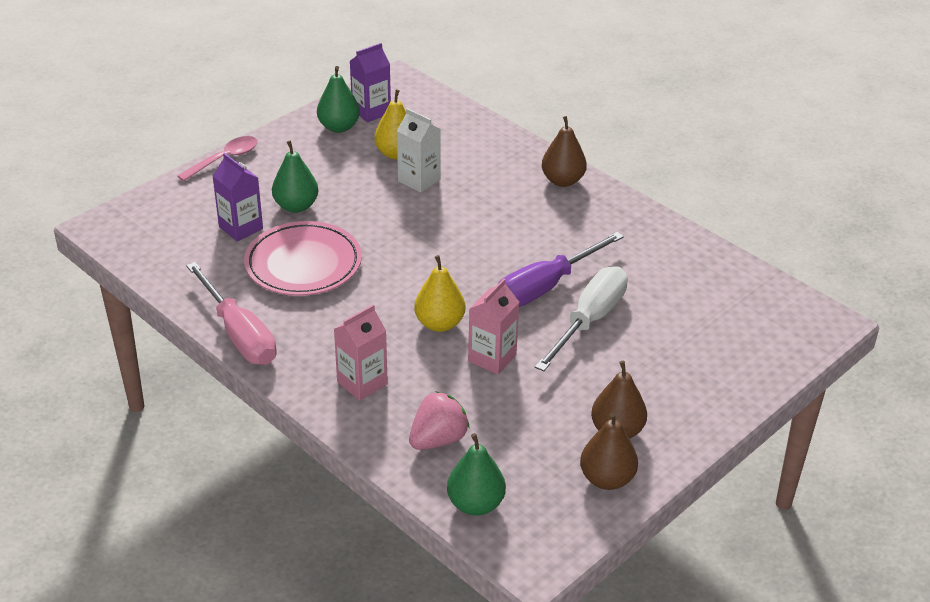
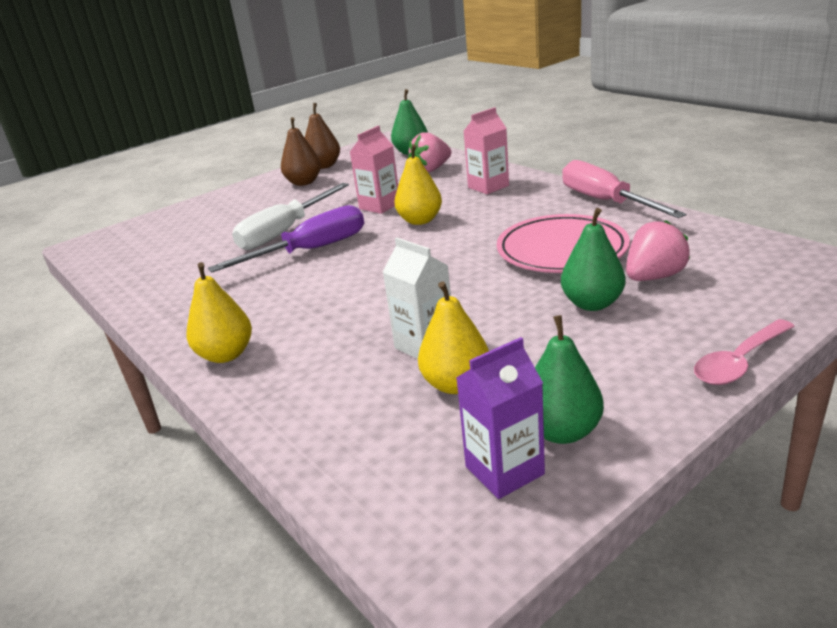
camera: 170 degrees left, 10 degrees down
(241, 228) = (654, 277): purple carton -> pink strawberry
(562, 180) = (226, 355): brown pear -> yellow pear

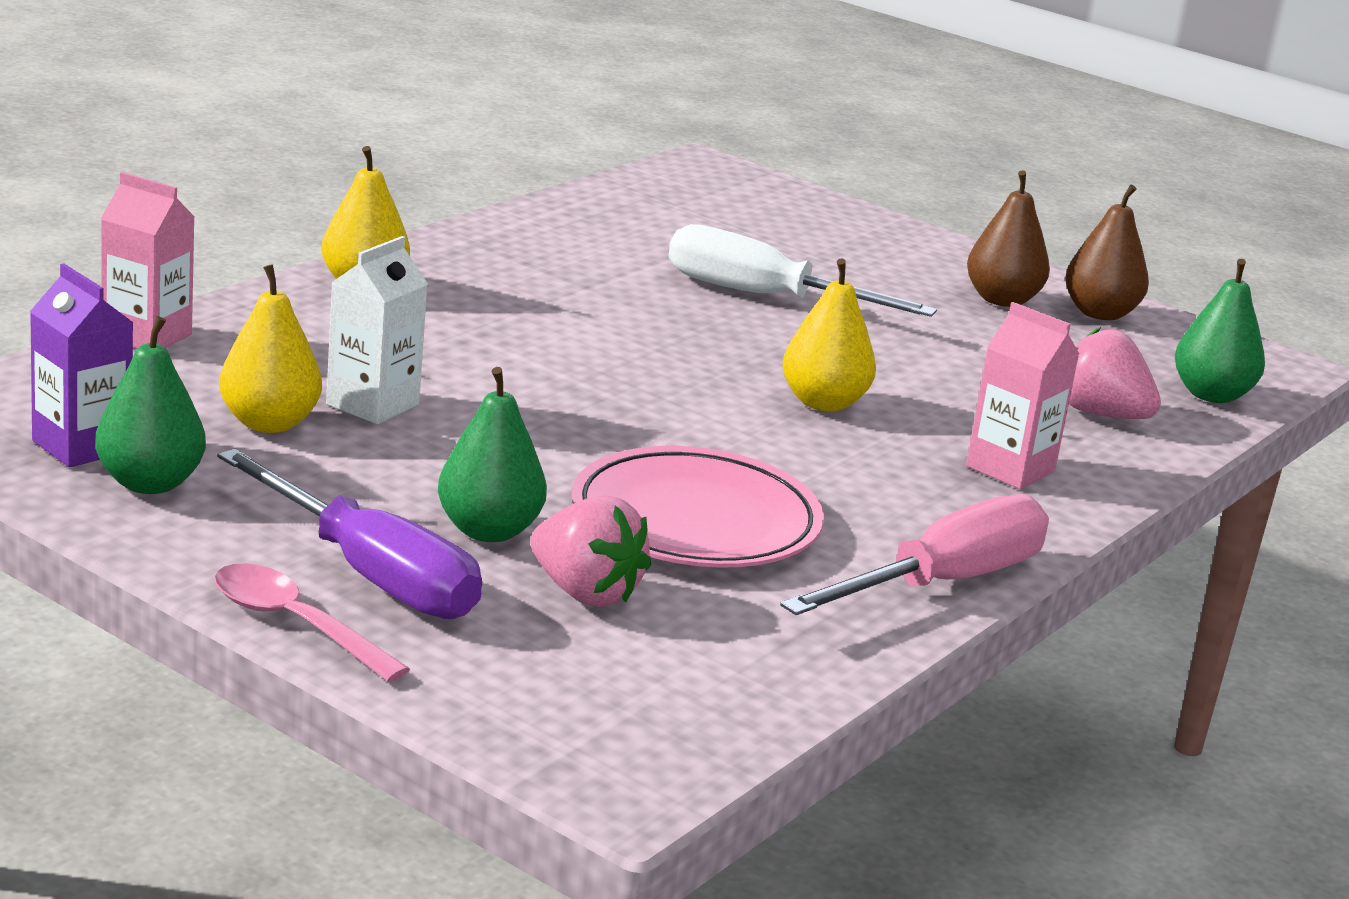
camera: 70 degrees right, 5 degrees down
(310, 250) = (689, 319): purple screwdriver -> purple screwdriver (370, 574)
(379, 206) = (891, 368): pink carton -> pink carton (146, 336)

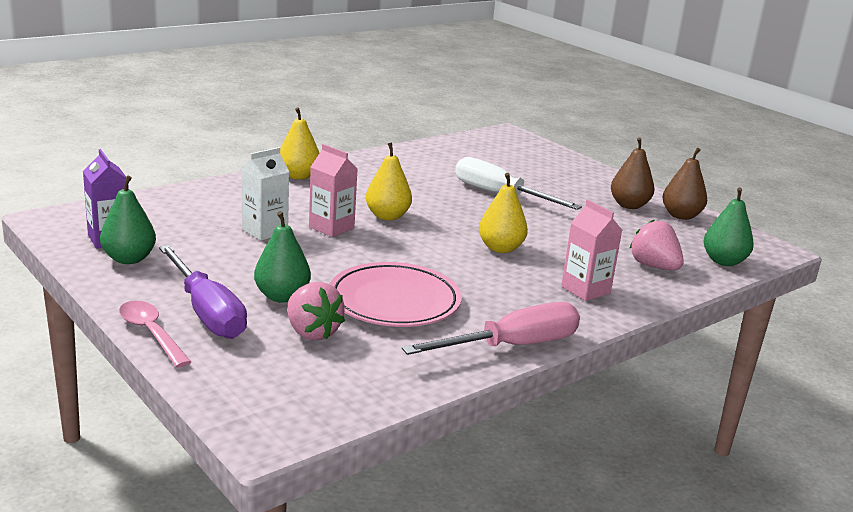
camera: 15 degrees right, 0 degrees up
(146, 336) = (177, 192): pink carton -> pink carton (331, 227)
(269, 423) = (207, 236): yellow pear -> yellow pear (387, 216)

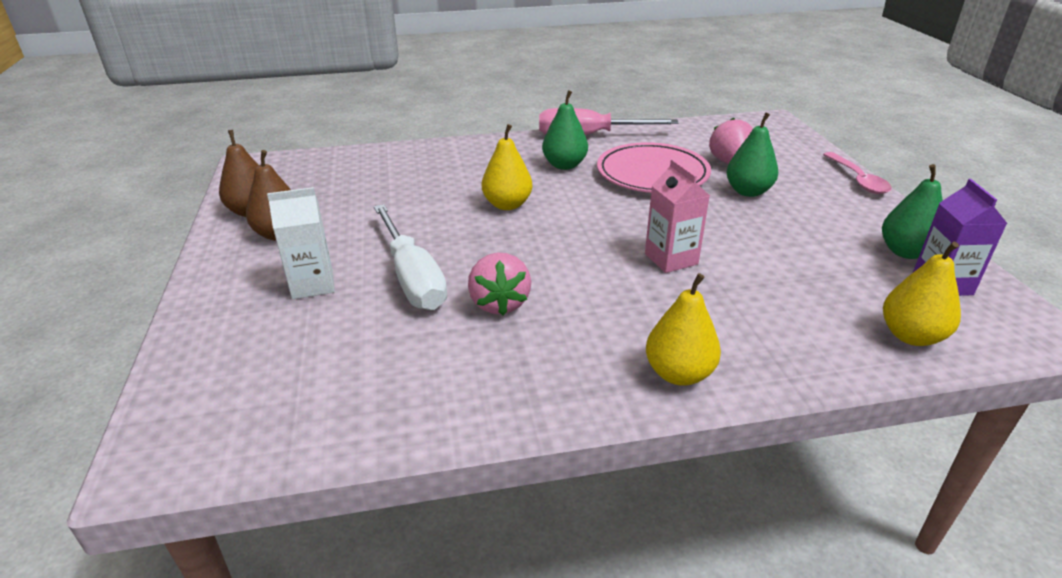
camera: 150 degrees left, 10 degrees up
(206, 312) = (815, 189): purple screwdriver -> none
(264, 231) = (753, 266): white carton -> white carton (312, 284)
(387, 216) = (592, 265): yellow pear -> yellow pear (911, 336)
(585, 290) = (483, 159): pink carton -> none
(654, 266) = (391, 167): pink strawberry -> pink strawberry (499, 303)
(723, 261) = (320, 162): green pear -> green pear (564, 165)

